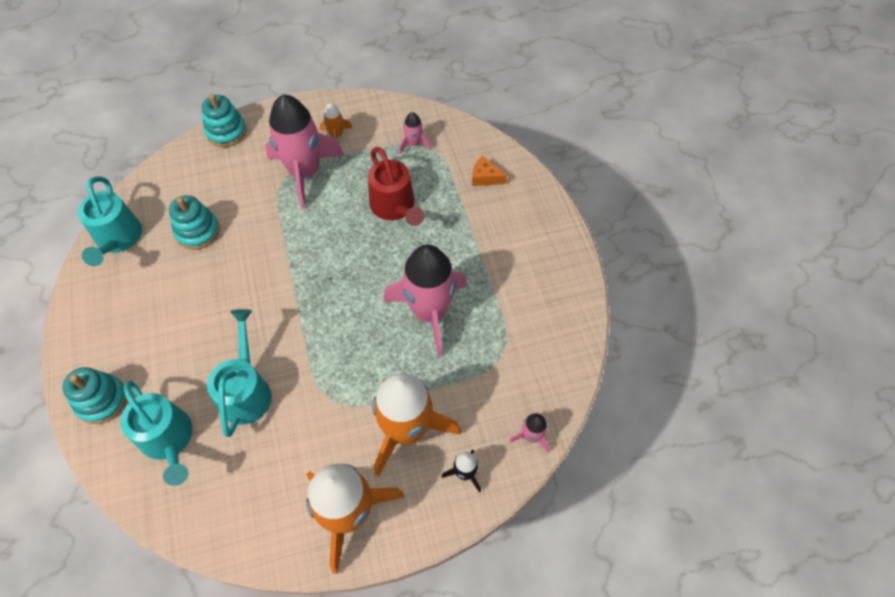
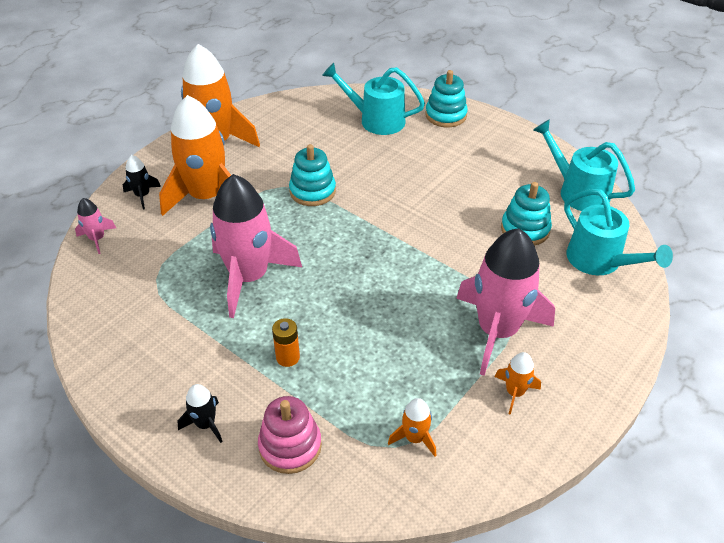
camera: 145 degrees right, 15 degrees down
(226, 132) = (630, 325): turquoise stacking toy -> turquoise stacking toy (312, 191)
(246, 390) = (354, 162): turquoise watering can -> turquoise watering can (600, 262)
(395, 207) = (366, 350): red watering can -> none
(414, 144) = (414, 438): pink rocket -> orange rocket
(448, 231) = (288, 357): none -> orange battery
(485, 177) = (290, 446): orange cheese -> pink stacking toy
(526, 217) = (205, 424): none -> black rocket

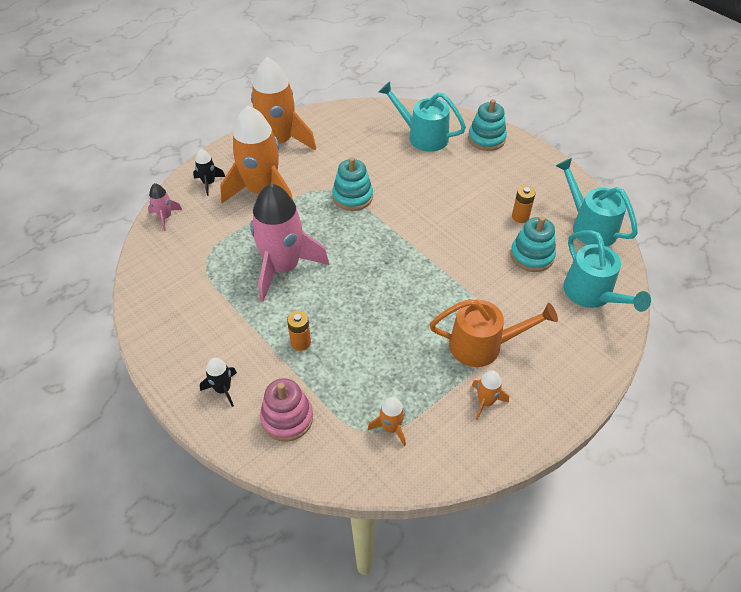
camera: 10 degrees right, 5 degrees up
(497, 331) = (484, 345): pink rocket -> orange watering can
(502, 191) = (520, 217): none -> orange battery

